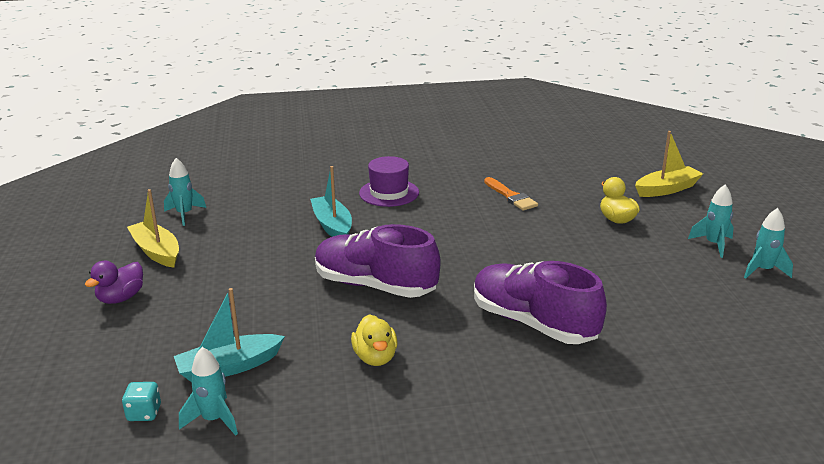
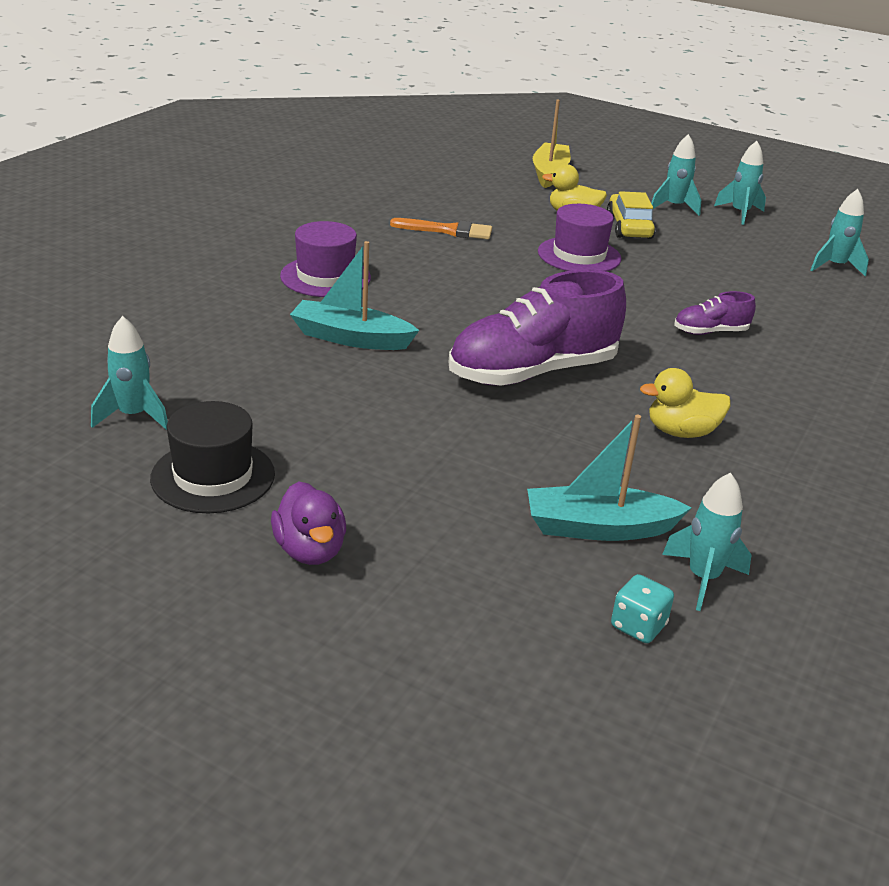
camera: 55 degrees left, 5 degrees up
(156, 251) = (213, 476): yellow boat -> black hat
(229, 367) = (598, 528): turquoise boat -> turquoise boat turned 75 degrees clockwise
(375, 357) = (681, 432): yellow duck -> yellow duck turned 150 degrees clockwise
(533, 323) = (710, 332): purple shoe -> purple shoe, size x0.46
(559, 243) = (579, 255): none -> purple hat
(640, 242) = (629, 227): none -> yellow car
(753, 338) = (835, 266): none -> turquoise rocket

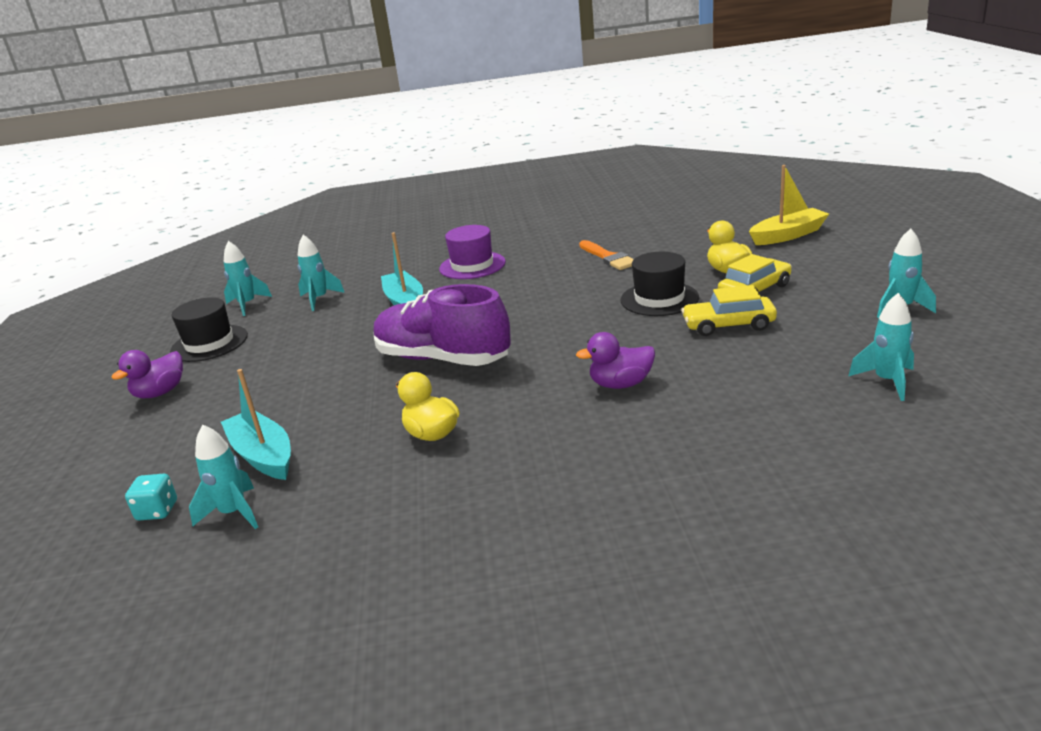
camera: 60 degrees right, 5 degrees down
(579, 255) = (659, 299): purple hat -> black hat
(673, 260) = (728, 325): none -> yellow car
(674, 207) = (841, 286): turquoise rocket -> turquoise rocket (319, 299)
(710, 332) = (621, 384): purple shoe -> purple duck

